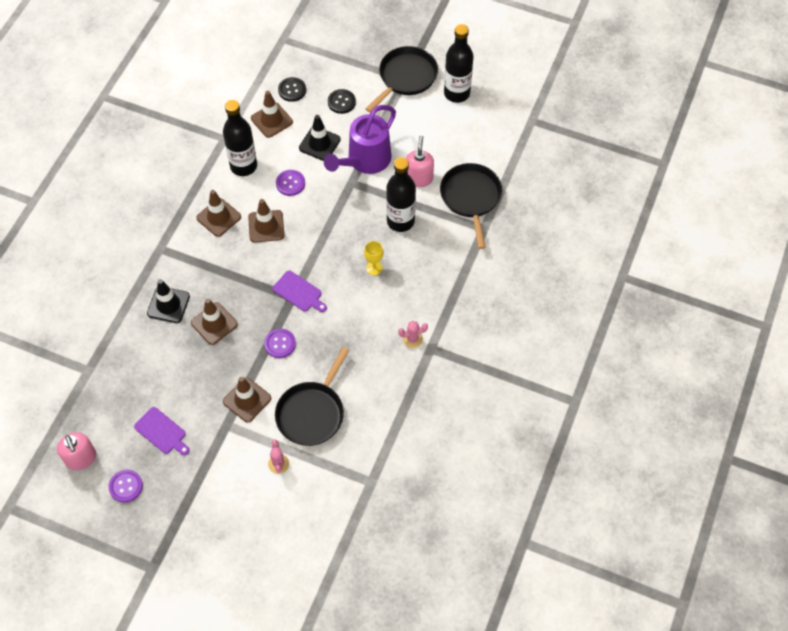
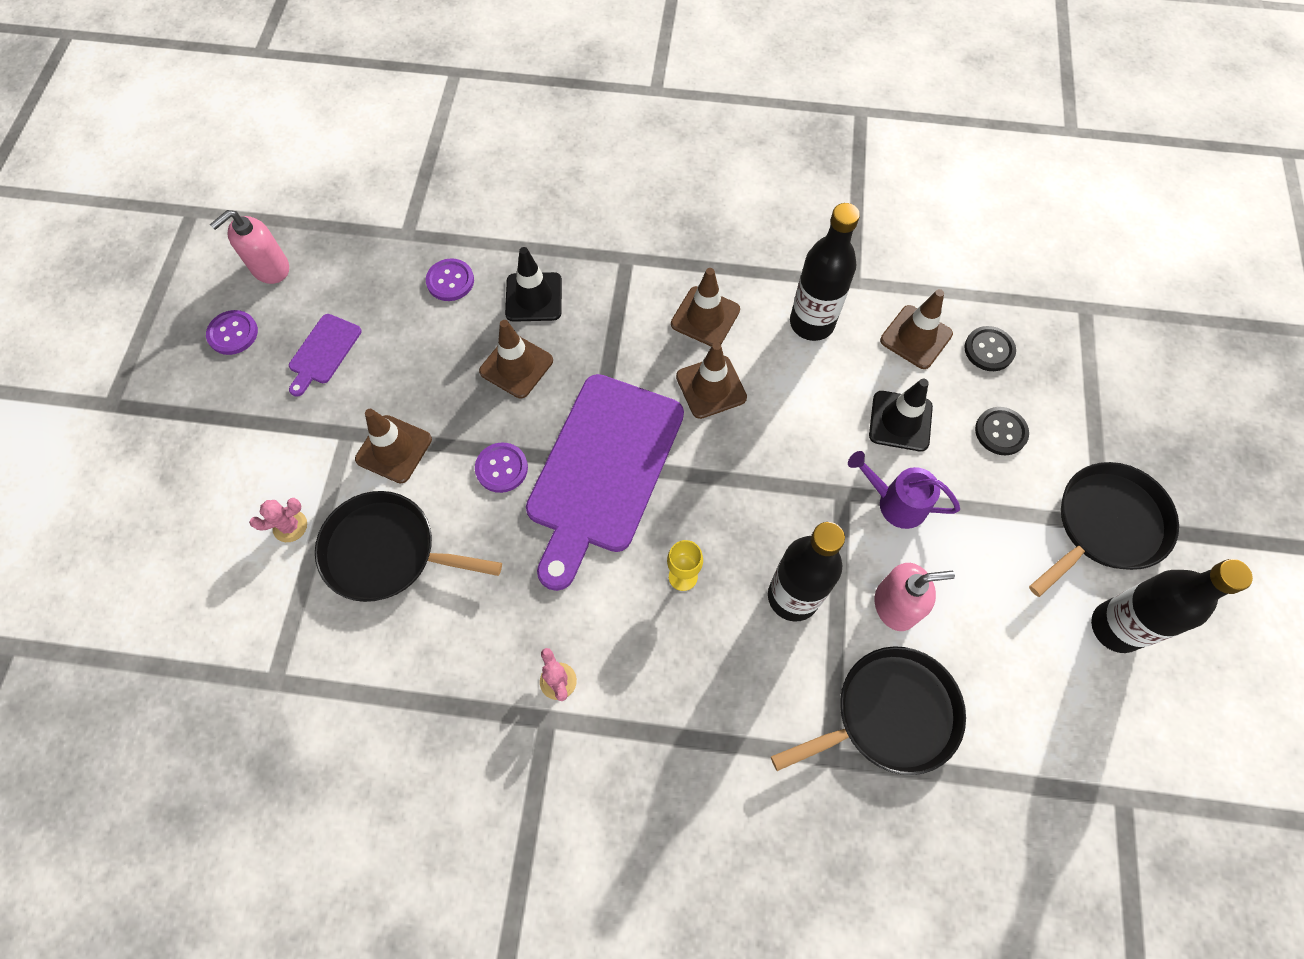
camera: 75 degrees right, 5 degrees up
(290, 183) = (805, 399): purple button -> purple button (450, 281)
(299, 292) = (602, 470): purple cutting board -> purple cutting board, size x2.29
(364, 161) = (895, 502): purple watering can -> purple watering can, size x0.61
(406, 77) = (1106, 525): black pan -> black pan turned 60 degrees counterclockwise

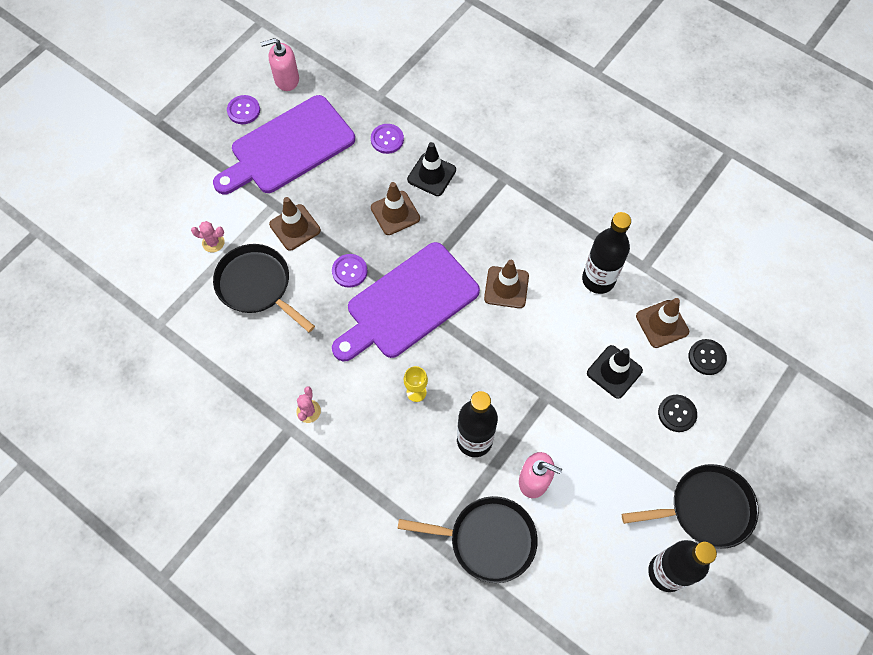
camera: 30 degrees right, 0 degrees up
(323, 352) = (288, 147): purple cutting board -> purple cutting board, size x2.29
(705, 317) = (531, 241): brown traffic cone -> none
(895, 502) = (576, 419): purple watering can -> none

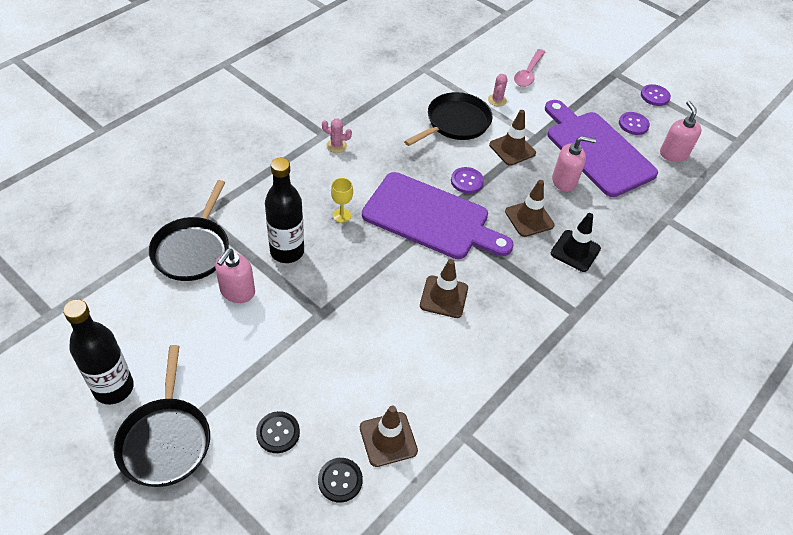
camera: 90 degrees right, 15 degrees down
(161, 209) = (528, 73): none -> pink spoon
(338, 180) = (564, 181): none -> pink soap dispenser
(387, 139) = (614, 220): purple button -> purple button (655, 96)
(408, 303) = (431, 218): purple cutting board -> purple cutting board turned 150 degrees clockwise
(598, 279) = (448, 383): black bottle -> none
(614, 372) = (337, 379): black traffic cone -> none

